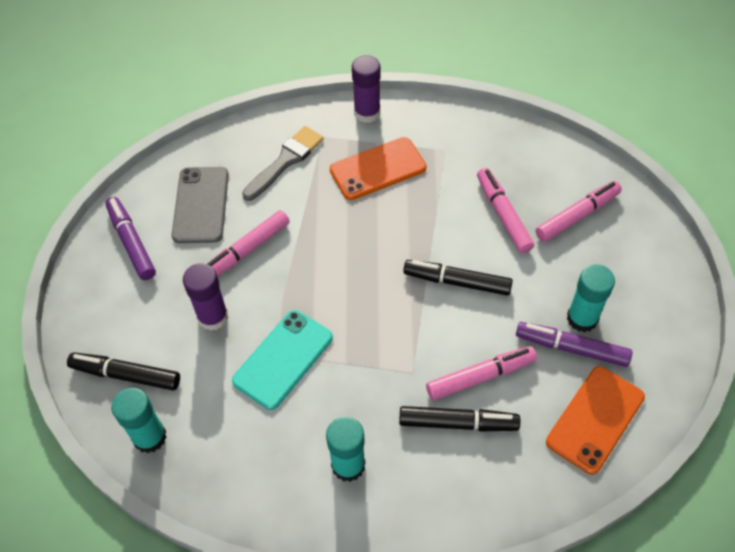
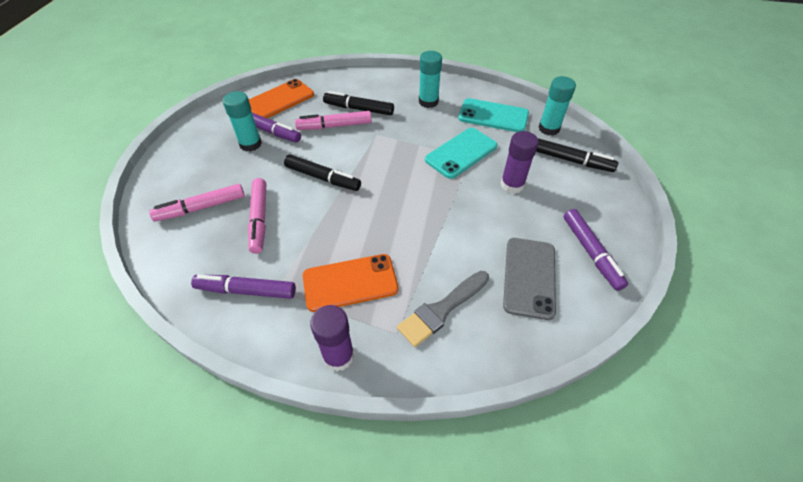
camera: 170 degrees left, 5 degrees down
(237, 450) = (493, 116): none -> turquoise phone
(247, 250) = (485, 228): pink marker -> none
(472, 145) = (246, 291): none -> purple marker

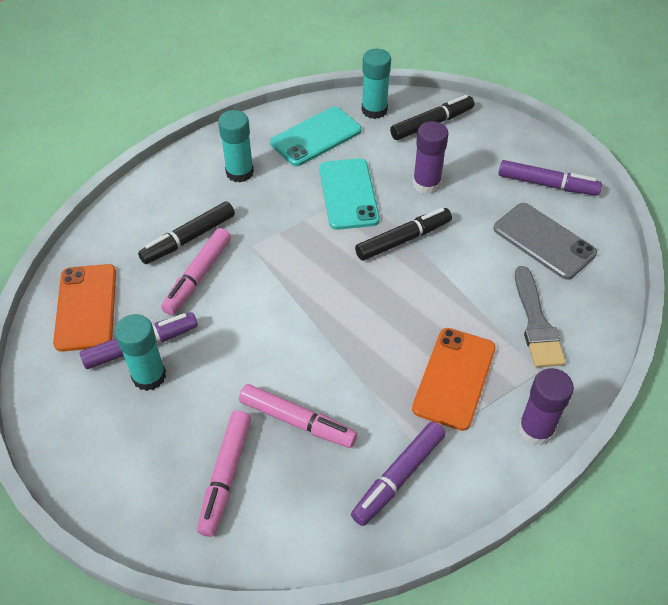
camera: 55 degrees left, 0 degrees up
(322, 178) = (280, 330): black marker -> black marker (403, 239)

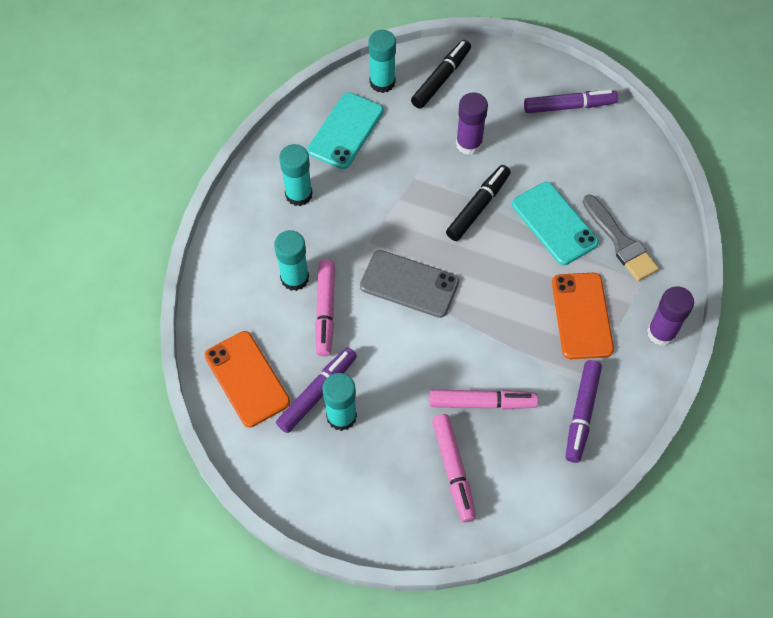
camera: 25 degrees left, 10 degrees up
(189, 238) = (294, 278): black marker -> turquoise glue stick
(348, 194) = (408, 180): turquoise phone -> turquoise phone (554, 223)
(544, 241) = (591, 163): grey phone -> grey phone (409, 284)

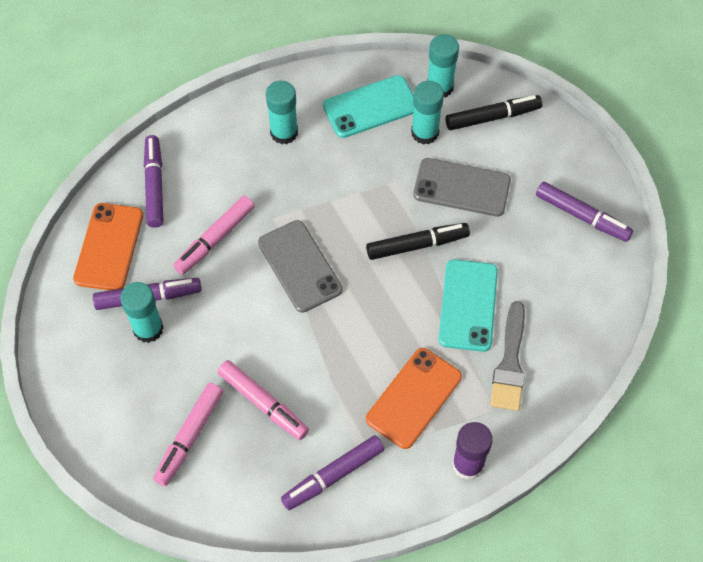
camera: 40 degrees right, 0 degrees up
(236, 306) = (154, 186): none -> purple marker
(294, 278) = (217, 196): turquoise glue stick -> turquoise glue stick (425, 133)
(469, 144) = (461, 188): purple glue stick -> grey phone

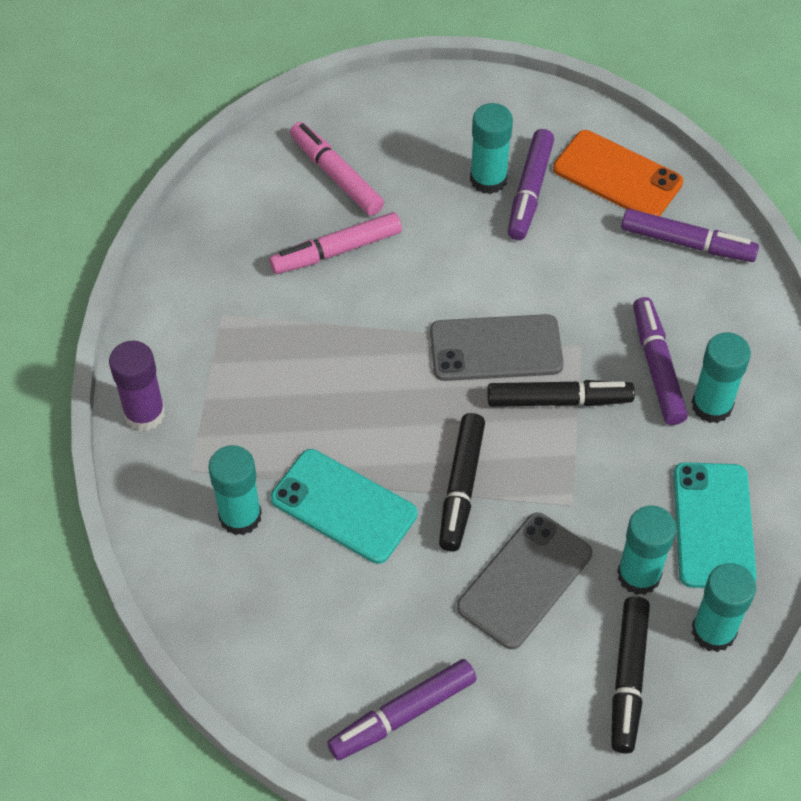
camera: 115 degrees right, 5 degrees down
(215, 239) = (578, 278): pink marker -> none
(323, 215) = (558, 400): none -> black marker
(333, 475) = (213, 283): purple marker -> purple marker (657, 367)
(414, 398) = (256, 395): orange phone -> none
(510, 363) = (240, 516): grey brush -> turquoise glue stick

